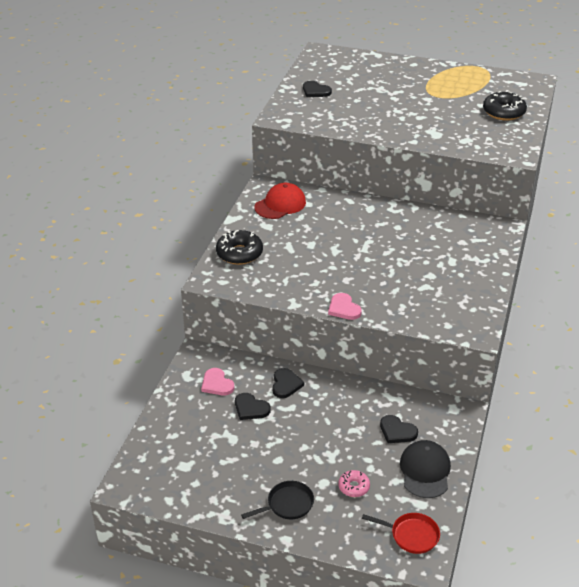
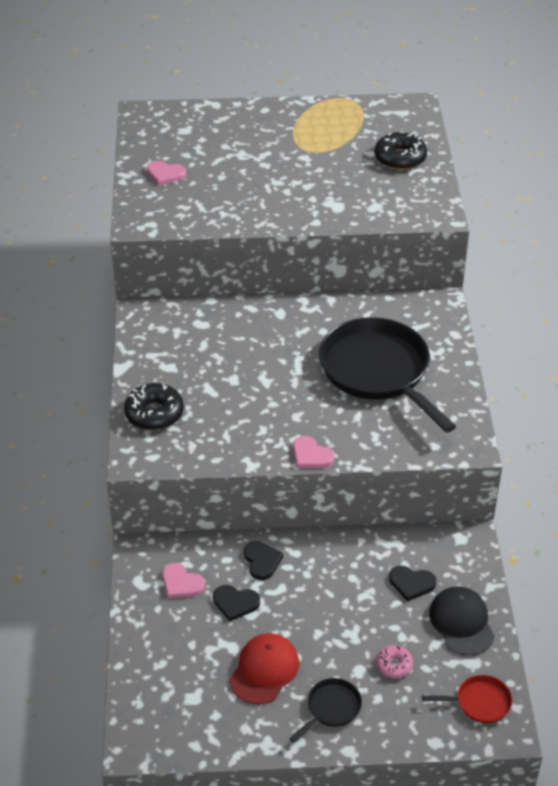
camera: 20 degrees left, 5 degrees up
(280, 204) = (171, 333): red cap -> red cap (264, 670)
(315, 91) = (165, 174): black heart -> pink heart
(427, 264) = (378, 372): none -> black pan

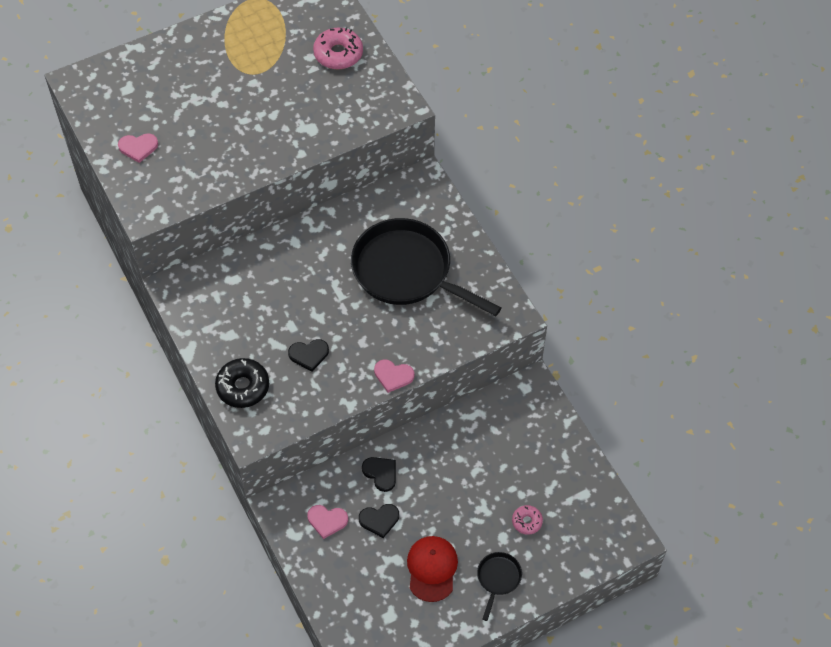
camera: 25 degrees left, 15 degrees up
(400, 158) = (338, 54): black donut -> pink donut
(411, 583) = (506, 444): black heart -> black heart (309, 355)
(461, 622) = (560, 463): black cap -> none
(479, 702) = (603, 526): red pan -> none

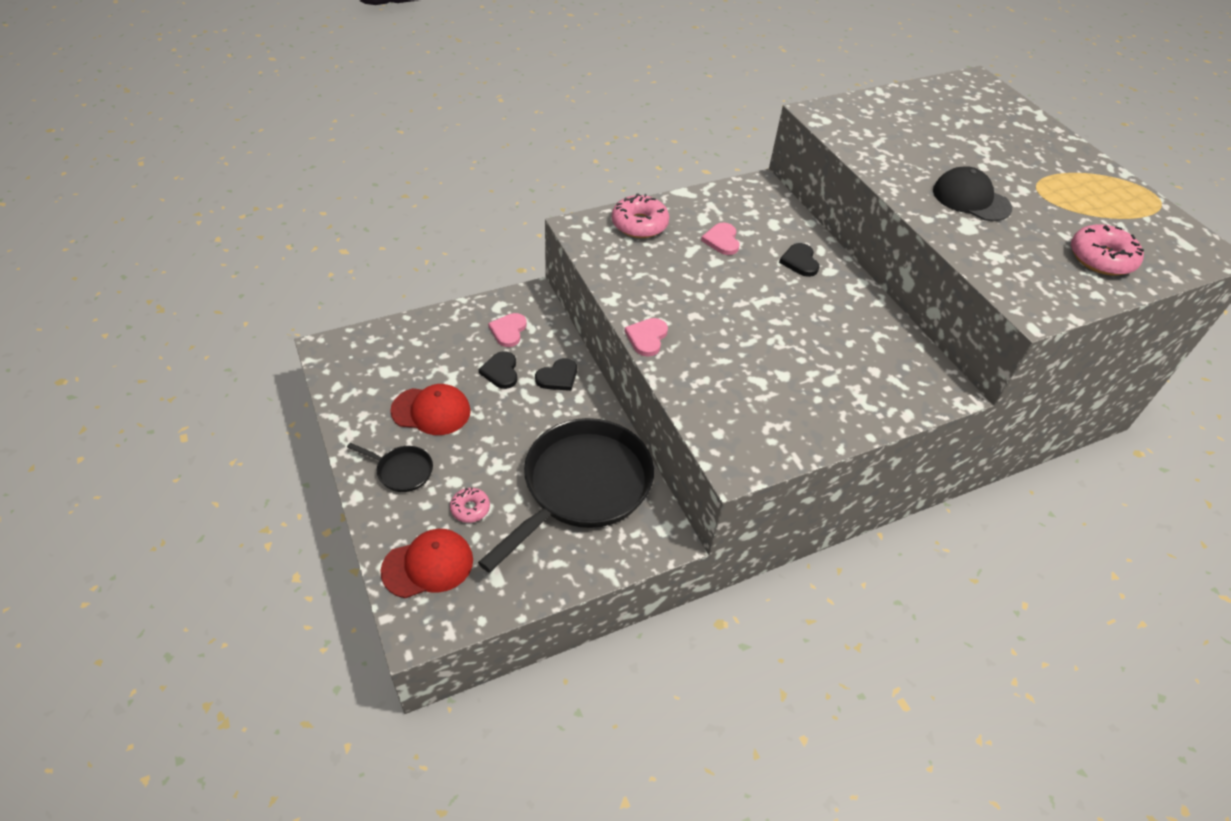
camera: 90 degrees right, 10 degrees down
(138, 147) = (903, 112): pink heart -> pink heart (722, 240)
(243, 387) = (639, 224): black donut -> pink donut
(271, 120) = (971, 199): none -> black cap
(309, 355) = (678, 272): black heart -> black heart (800, 261)
(407, 271) = (799, 362): black pan -> black pan (581, 487)
(580, 542) = (428, 565): none -> red cap

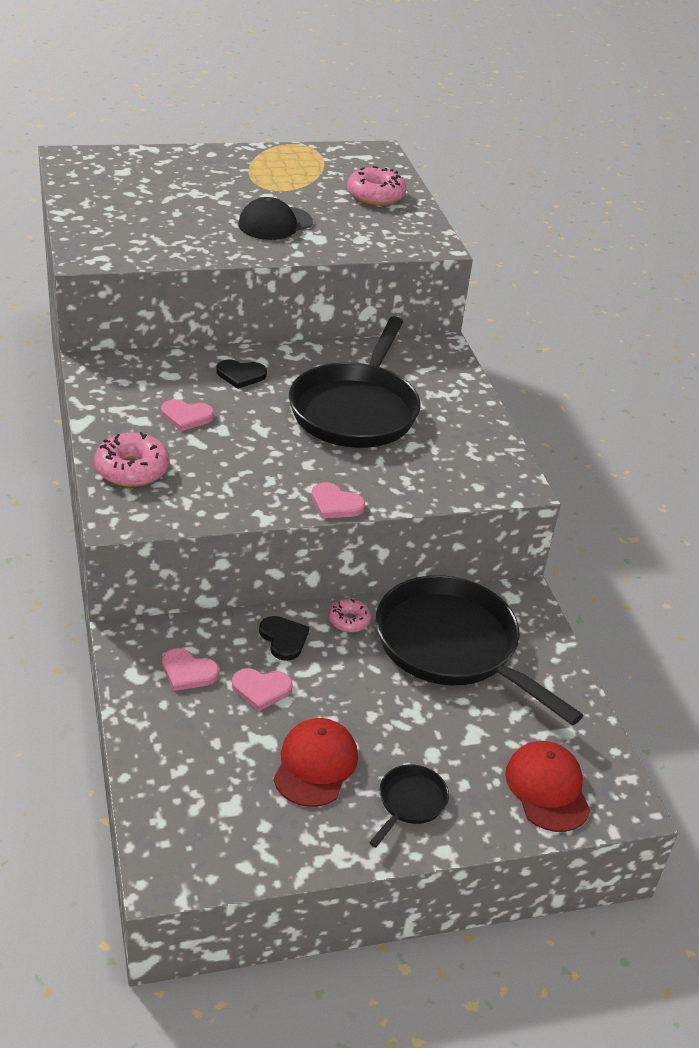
camera: 80 degrees left, 10 degrees down
(470, 508) = (473, 744): pink donut -> pink donut (349, 620)
(501, 371) = (261, 689): black heart -> pink heart
(793, 337) = (356, 410): none -> black pan

